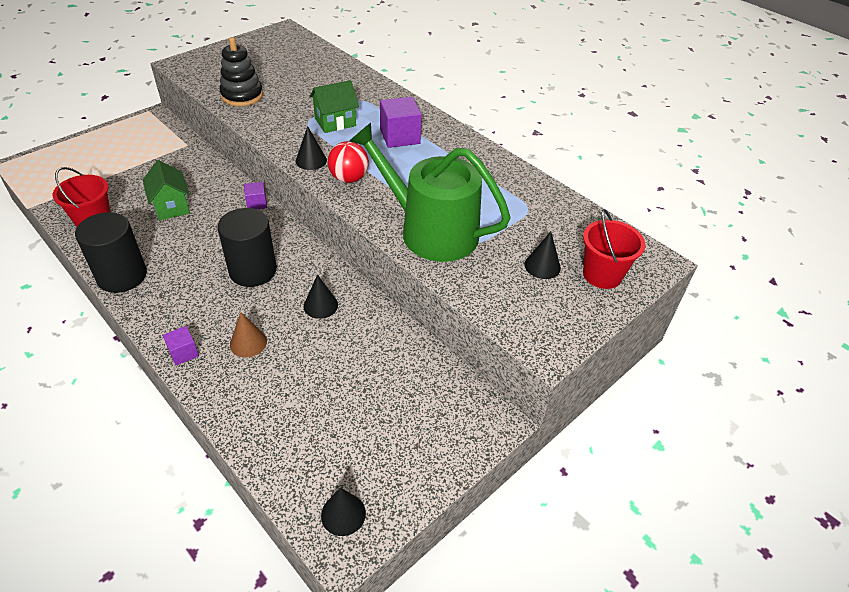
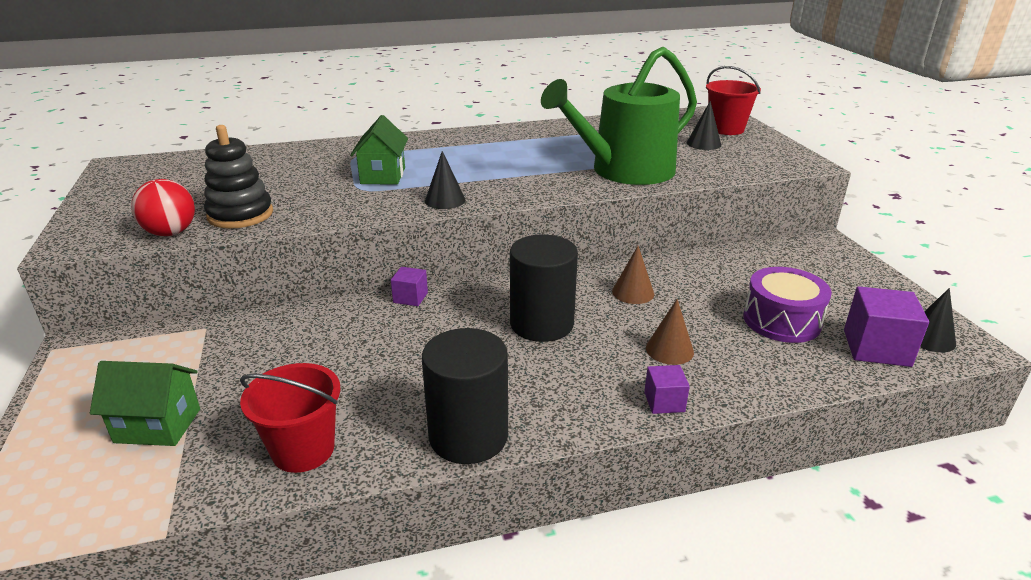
camera: 60 degrees left, 15 degrees down
(171, 206) = (345, 365): green house -> green house (158, 425)
(320, 305) = (633, 292): black cone -> brown cone
(322, 403) = (781, 320): none -> purple drum
(349, 178) = (502, 188): red ball -> red ball (171, 233)
(400, 136) = (452, 153): purple cube -> purple cube (876, 348)

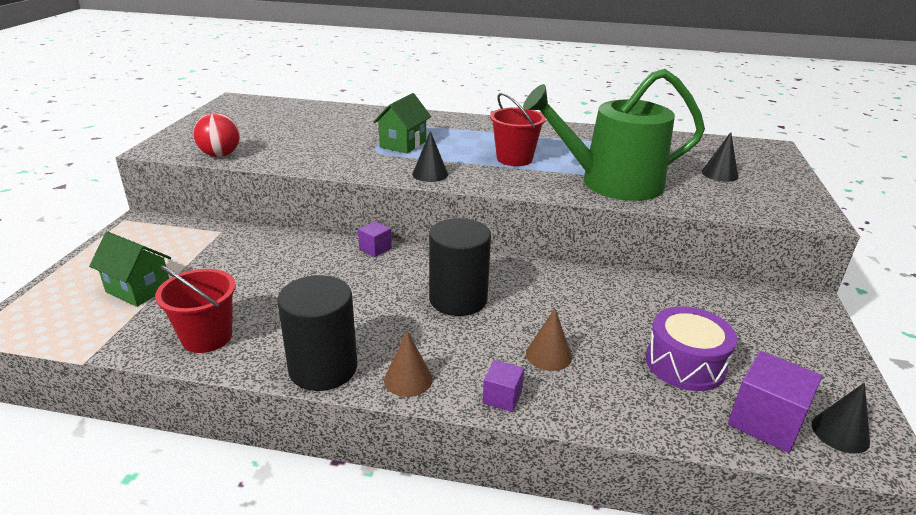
camera: 25 degrees right, 0 degrees up
(240, 215) = (275, 152): black stacking toy -> none
(633, 292) = (561, 296): brown cone -> brown cone (408, 379)
(726, 129) = (760, 165): red bucket -> red bucket (514, 159)

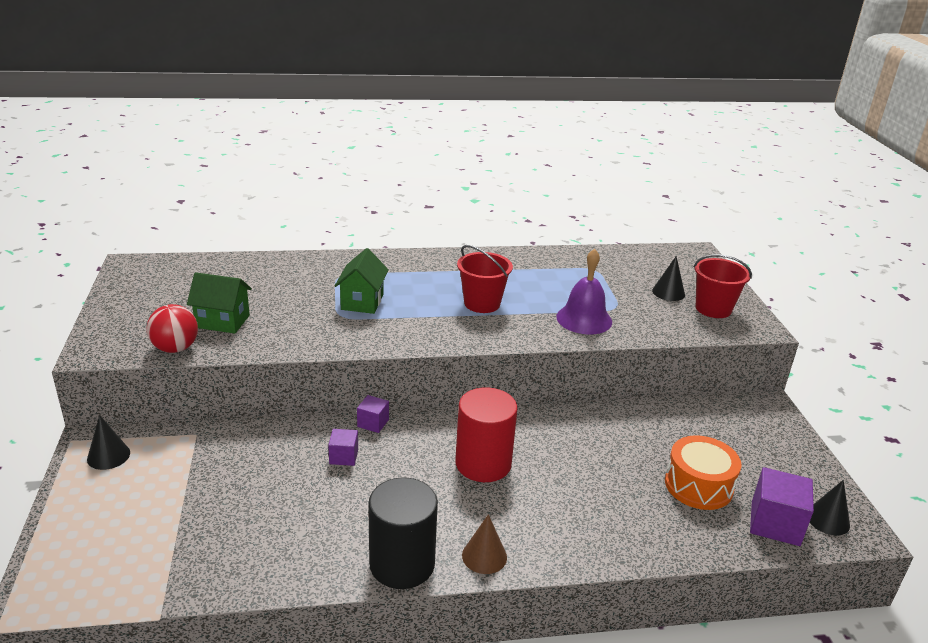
camera: 20 degrees left, 0 degrees up
(139, 289) = (155, 523): green house -> green house (223, 321)
(207, 337) = (268, 559): red bucket -> red bucket (713, 309)
(430, 174) = (413, 337): black cone -> black cone (108, 456)
(458, 299) = (483, 463): black cylinder -> red cylinder
(502, 397) = (571, 553): purple cube -> purple cube (343, 456)
(548, 355) = (589, 503): brown cone -> none
(612, 183) = (584, 319): green watering can -> purple bell
(685, 363) = (698, 485): purple drum -> orange drum

